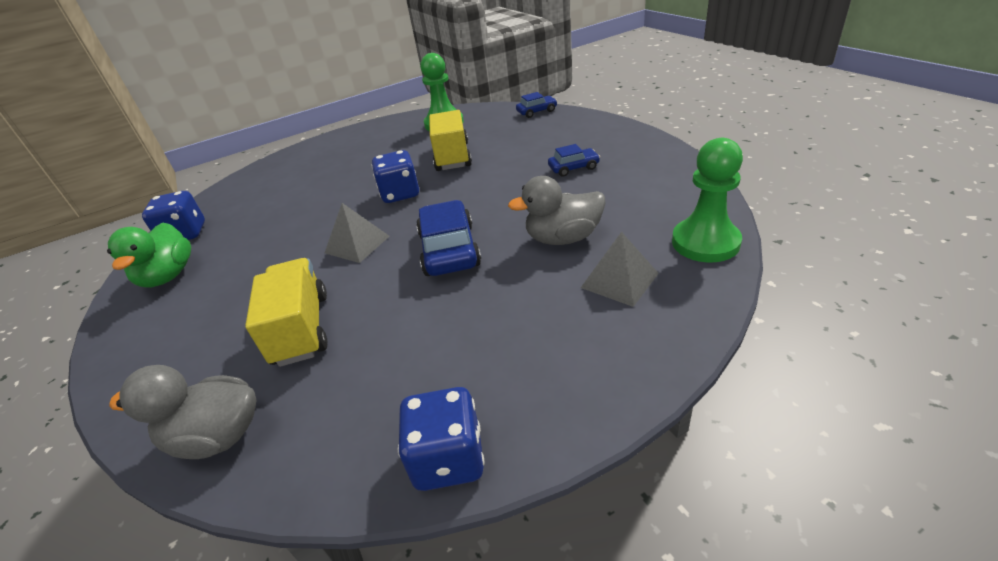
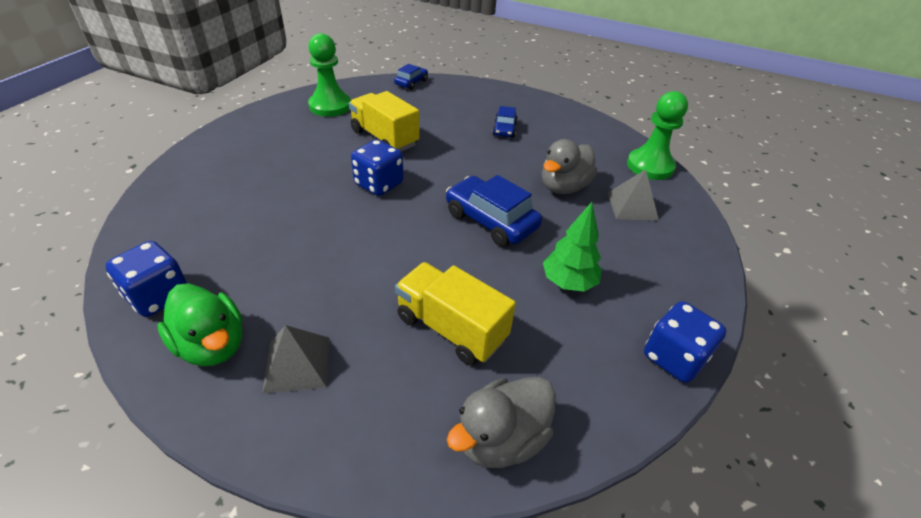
camera: 45 degrees left, 5 degrees up
(357, 244) = (400, 241): grey pyramid -> grey pyramid (297, 364)
(444, 332) = (568, 282): none -> green tree
(573, 168) = (504, 129): blue car -> blue car turned 150 degrees clockwise

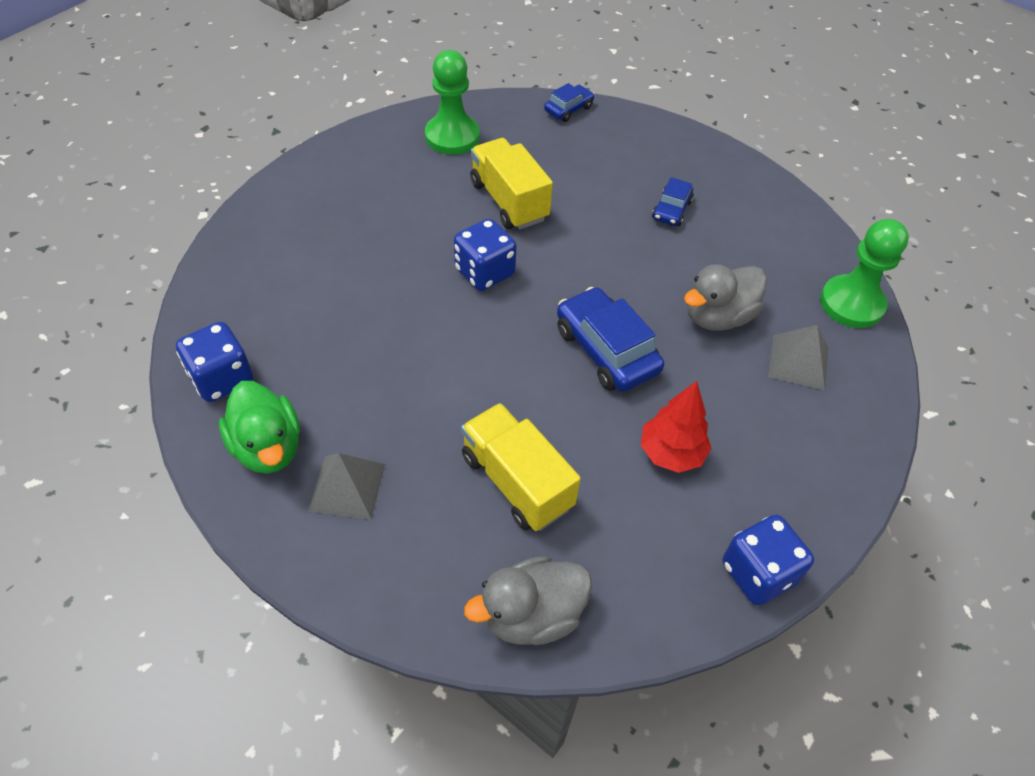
camera: 15 degrees right, 10 degrees up
(568, 282) = (671, 453): green tree -> red tree

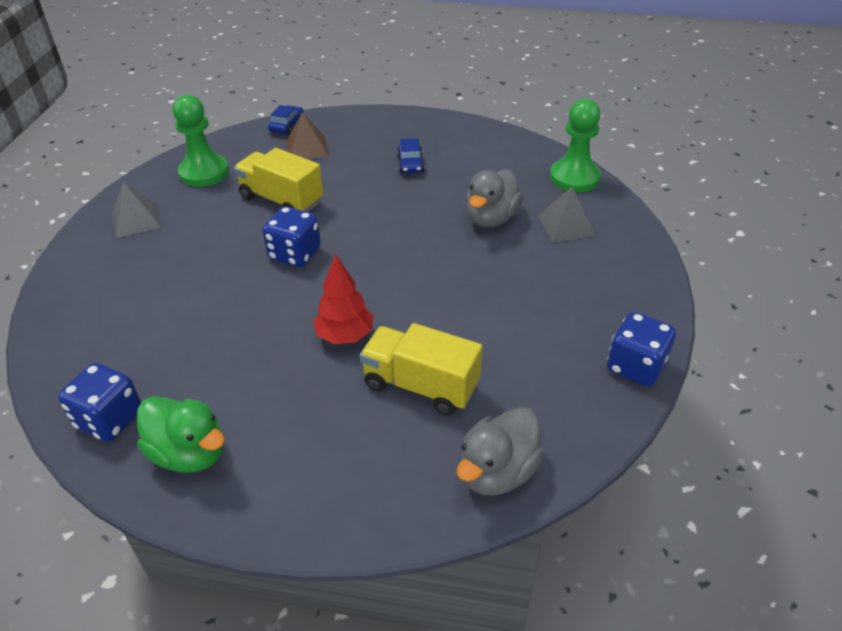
camera: 25 degrees left, 10 degrees down
(347, 487) = (282, 451): grey pyramid -> grey pyramid (136, 220)
(572, 146) = (307, 148): none -> brown pyramid
(606, 350) = (426, 270): blue car -> none
(671, 453) = (521, 317): red tree -> red tree (345, 336)

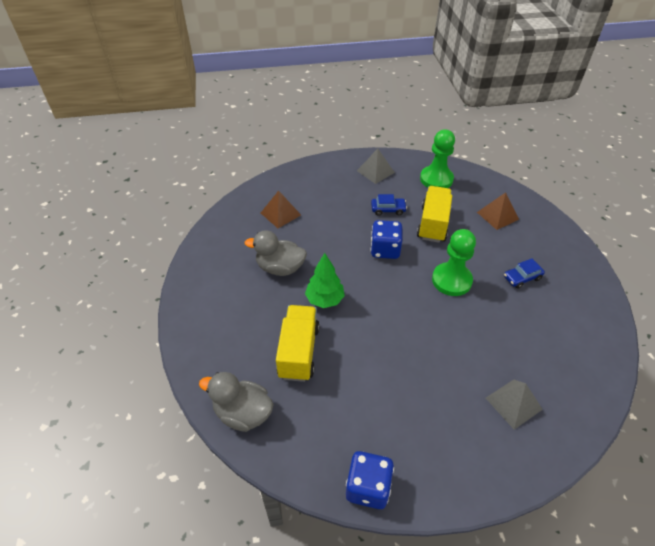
camera: 70 degrees right, 5 degrees up
(109, 419) = (230, 227): blue dice -> none
(134, 345) = (280, 214): none -> brown pyramid
(189, 453) = (218, 265): green duck -> none
(287, 126) = (515, 196): blue car -> blue car (388, 209)
(345, 336) = (325, 300): red tree -> green tree
(491, 218) = (489, 348): grey duck -> grey duck (280, 268)
(574, 178) = (587, 397): green pawn -> green pawn (451, 280)

